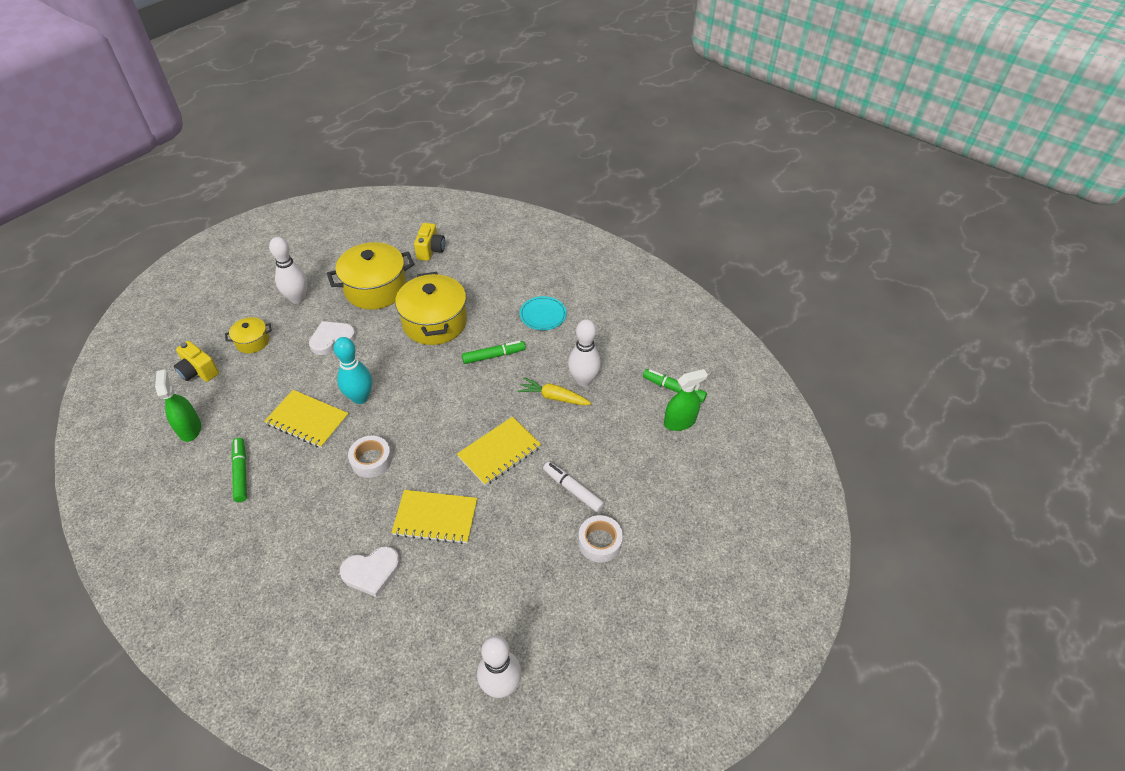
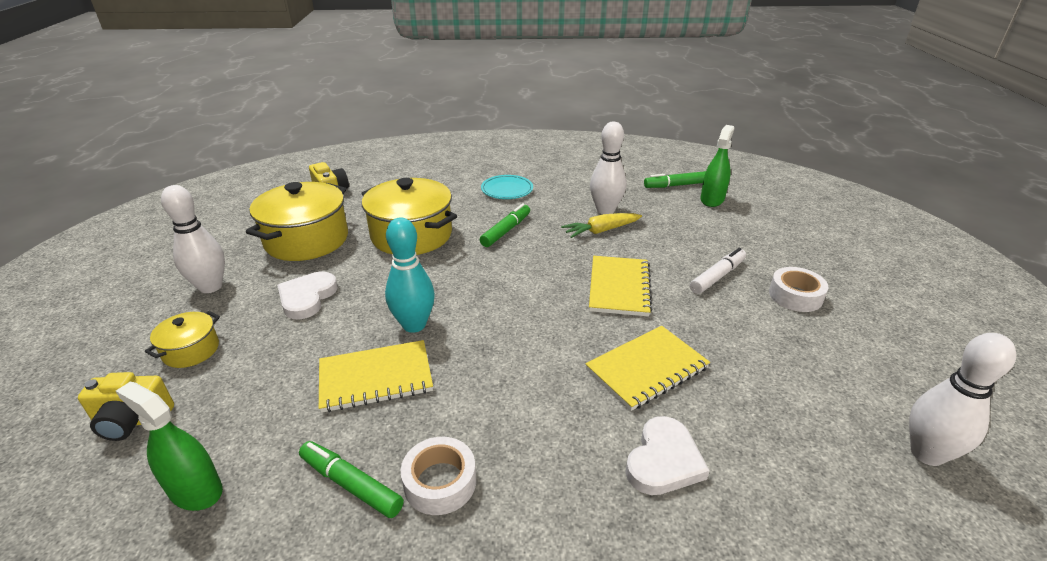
camera: 40 degrees left, 15 degrees down
(371, 460) = (507, 366): white tape -> white tape (440, 482)
(573, 489) = (717, 276): white marker -> white marker turned 135 degrees clockwise

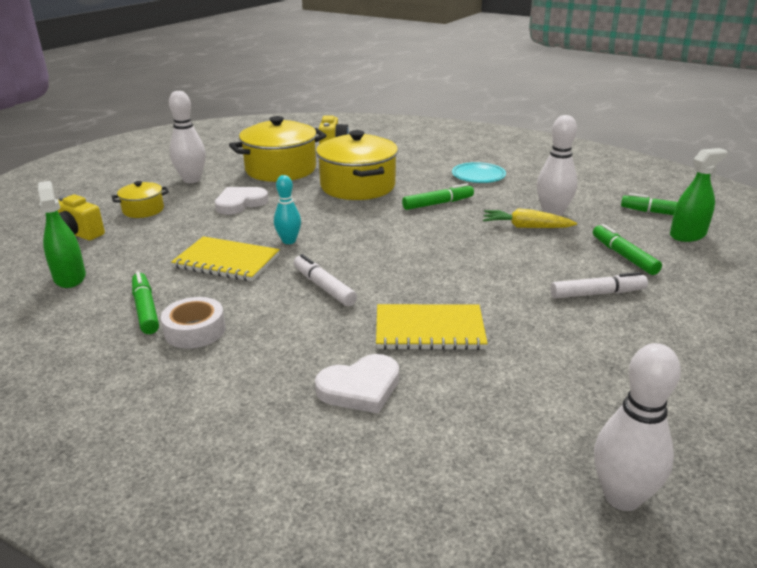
camera: 35 degrees right, 5 degrees down
(414, 325) = (289, 241): turquoise bowling pin -> turquoise bowling pin, size x0.65
(509, 364) = (324, 287): none -> white marker
(619, 287) = (484, 270): yellow notebook -> none
(695, 234) = (623, 256): none -> green marker
(795, 296) = (665, 335): white tape -> none

